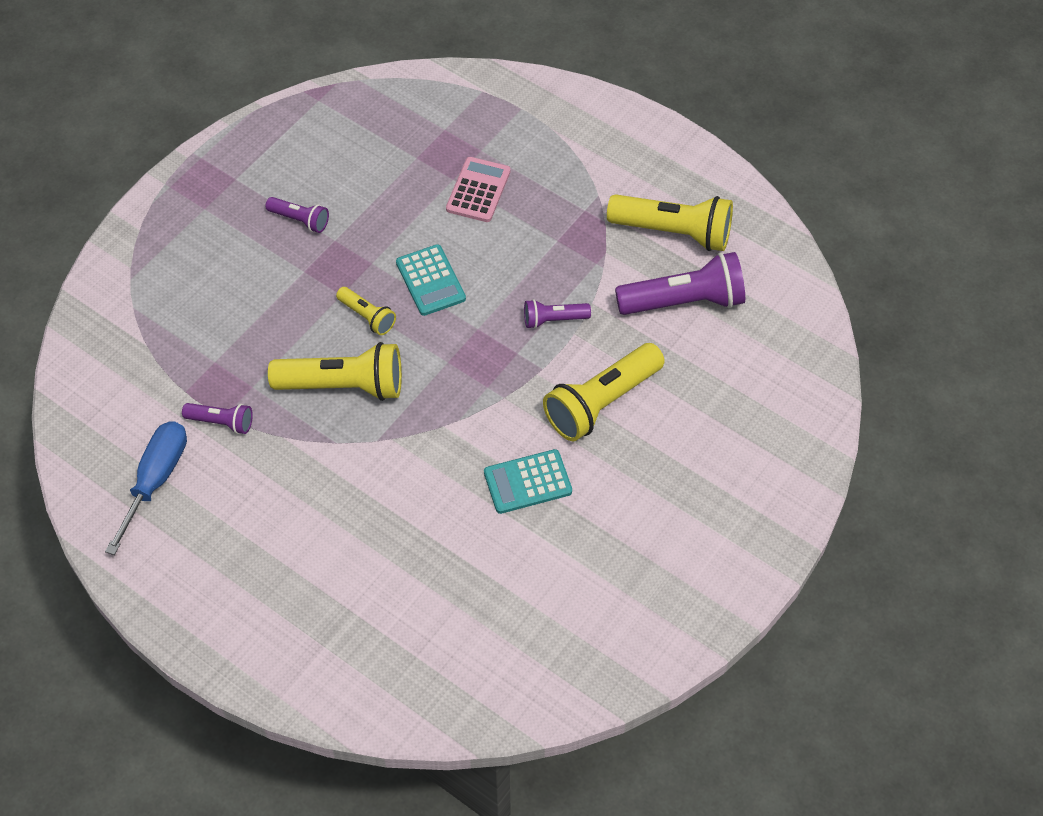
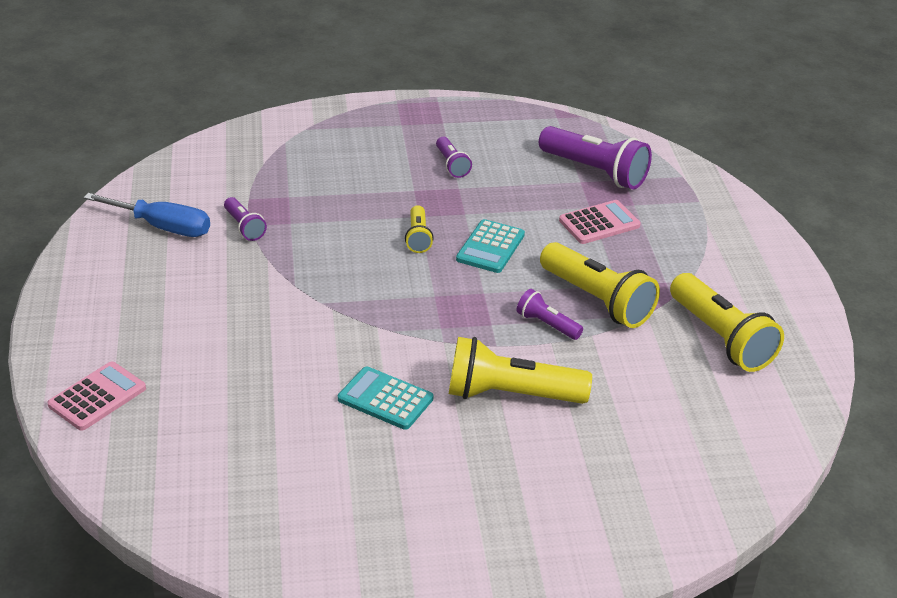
camera: 45 degrees right, 20 degrees down
(156, 480) = (163, 227): blue screwdriver -> blue screwdriver turned 45 degrees clockwise
(331, 669) = (97, 397): none -> pink calculator
(344, 385) = (347, 261): yellow flashlight -> yellow flashlight (597, 300)
(684, 301) = (669, 383): purple flashlight -> purple flashlight (595, 172)

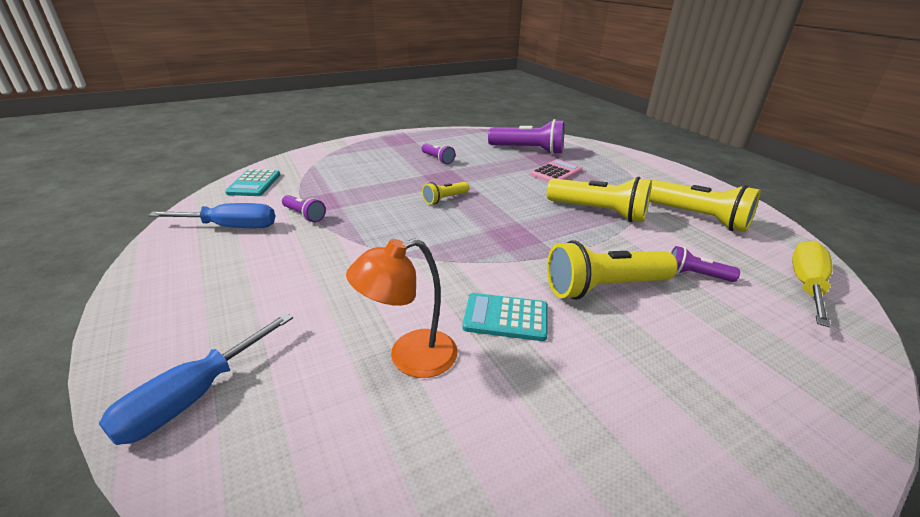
camera: 20 degrees left, 5 degrees down
(97, 397) = (193, 397): pink calculator -> blue screwdriver
(276, 411) = (410, 357): none -> orange lamp
(418, 237) = (445, 199): yellow flashlight -> yellow flashlight turned 75 degrees clockwise
(490, 247) = (499, 196): turquoise calculator -> turquoise calculator (254, 184)
(547, 324) = (581, 233): purple flashlight -> purple flashlight (696, 275)
(745, 450) = (806, 285): none -> yellow screwdriver

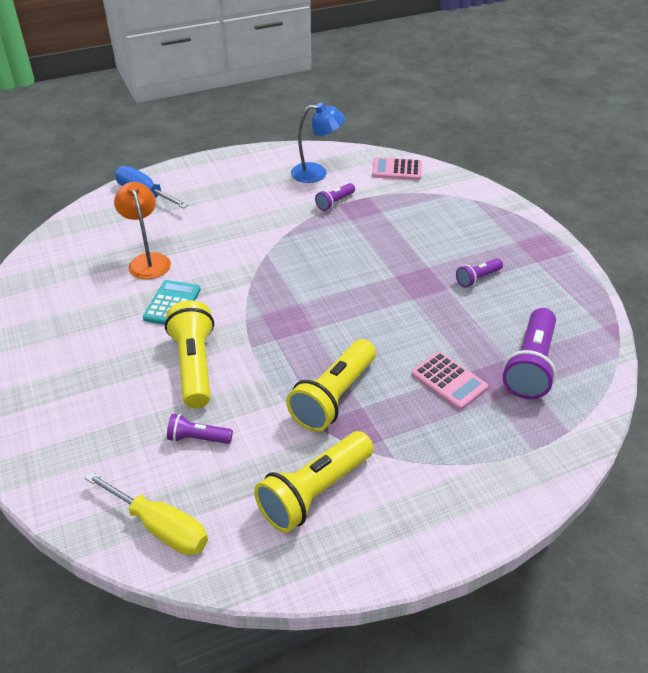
camera: 95 degrees right, 10 degrees up
(231, 227) = (317, 173): blue screwdriver -> blue lamp
(254, 184) = (397, 170): turquoise calculator -> pink calculator
(445, 199) = (367, 281): yellow flashlight -> none
(696, 275) = (198, 438): purple flashlight -> purple flashlight turned 105 degrees counterclockwise

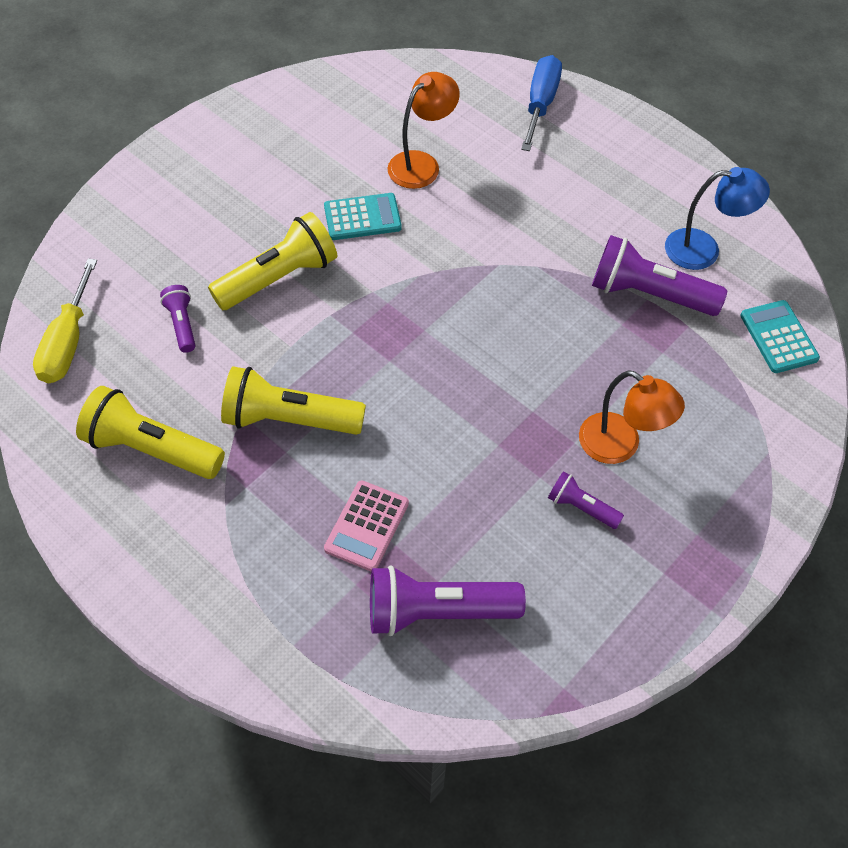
camera: 65 degrees right, 15 degrees up
(317, 173) = (704, 250): blue lamp -> blue lamp turned 60 degrees counterclockwise
(335, 202) = (648, 293): purple flashlight -> purple flashlight, size x1.92
(397, 170) = (778, 337): pink calculator -> turquoise calculator
(440, 249) = (620, 446): none -> orange lamp

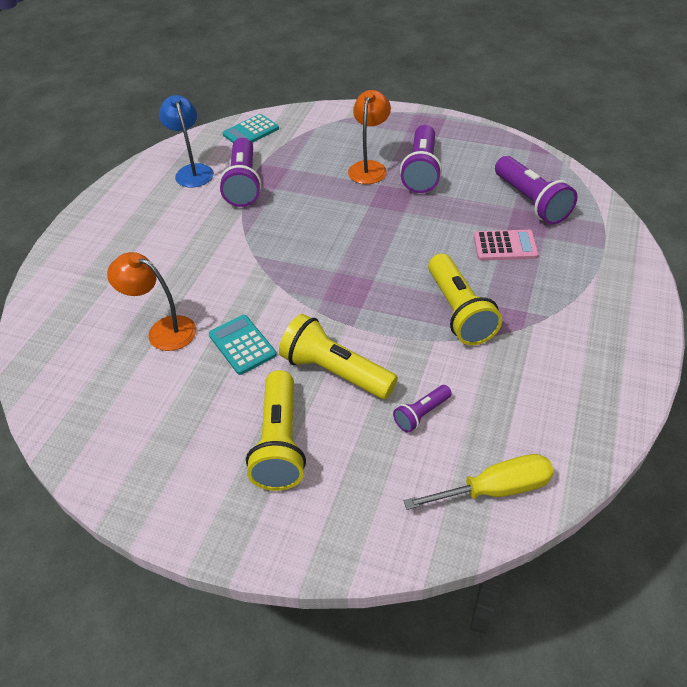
camera: 110 degrees left, 10 degrees down
(151, 448) = (542, 377): yellow flashlight -> yellow flashlight (279, 443)
(540, 104) = (64, 283): blue screwdriver -> none
(581, 507) = (421, 171): purple flashlight -> purple flashlight, size x1.92

